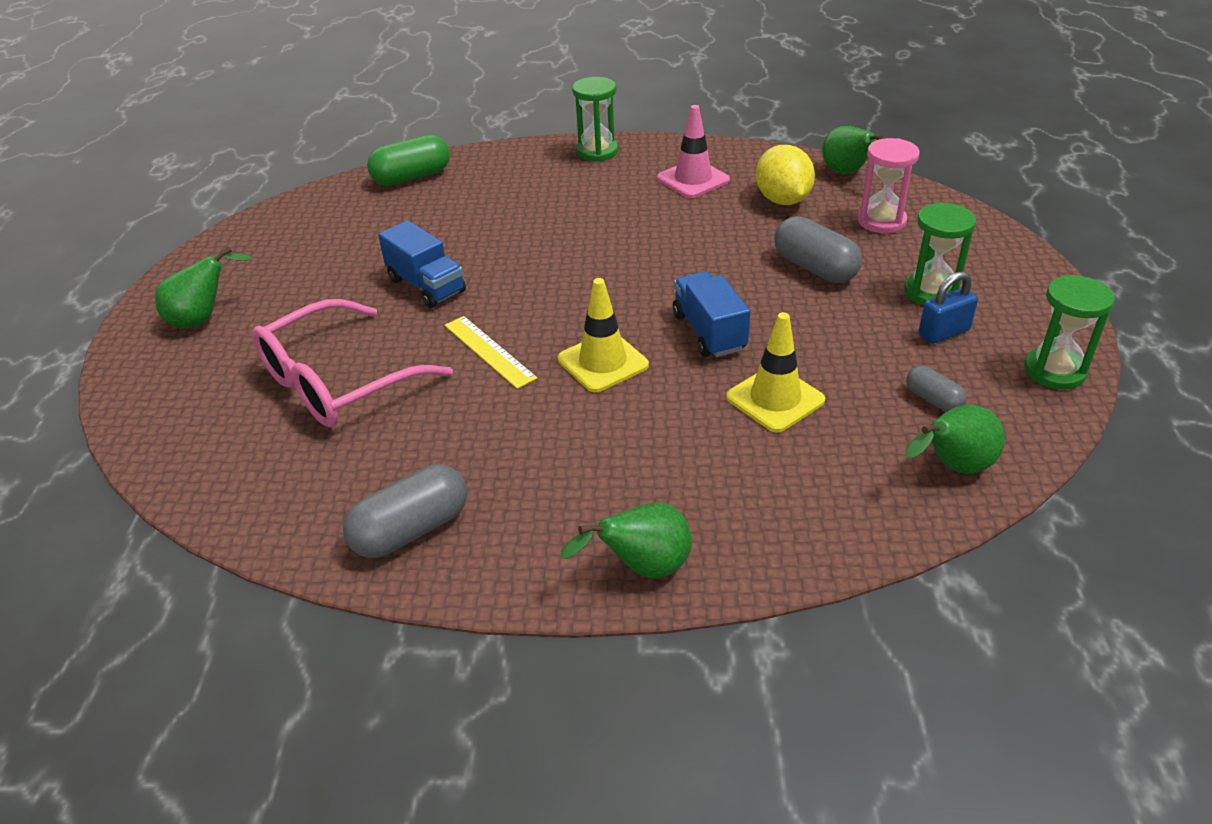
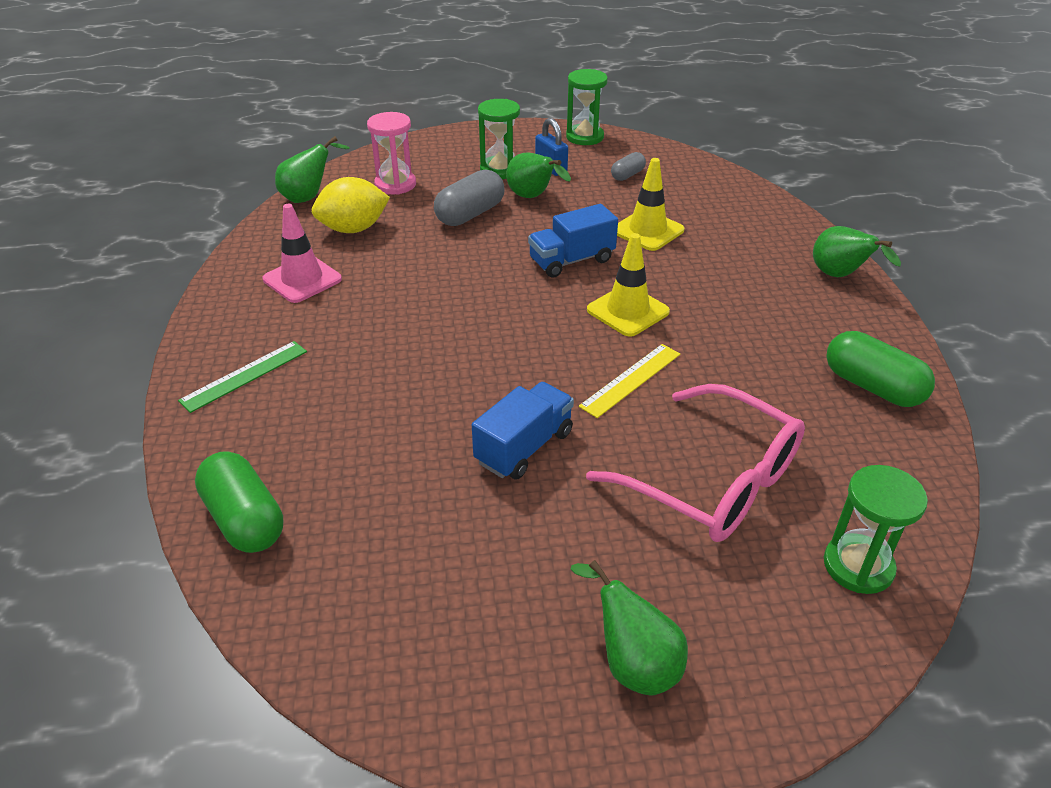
camera: 100 degrees left, 0 degrees up
(411, 530) = (872, 386): grey capsule -> green capsule
(562, 165) = (244, 376): none -> green ruler
(597, 151) = (215, 351): green hourglass -> green hourglass (858, 566)
(952, 467) = (691, 173): green pear -> green pear (533, 197)

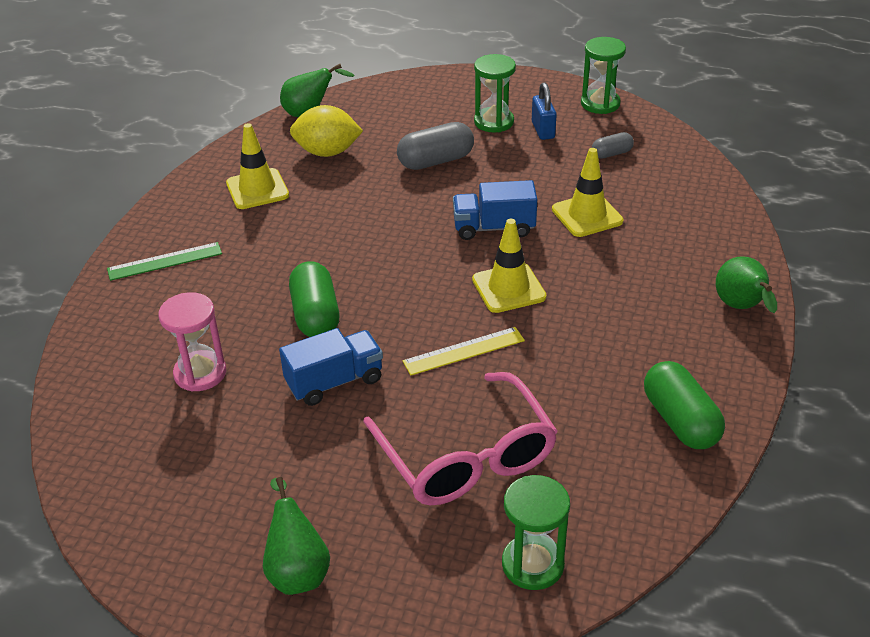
camera: 25 degrees right, 0 degrees up
(244, 519) = (99, 374): green capsule -> green capsule (315, 315)
(302, 279) = (257, 189): pink traffic cone -> yellow traffic cone
(395, 184) = (390, 117): pink hourglass -> pink hourglass (200, 373)
(533, 197) = (504, 157): green pear -> none

